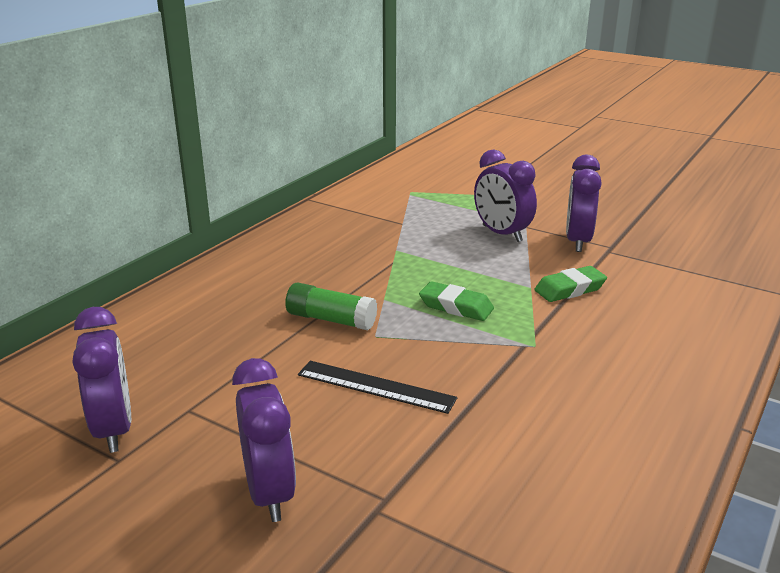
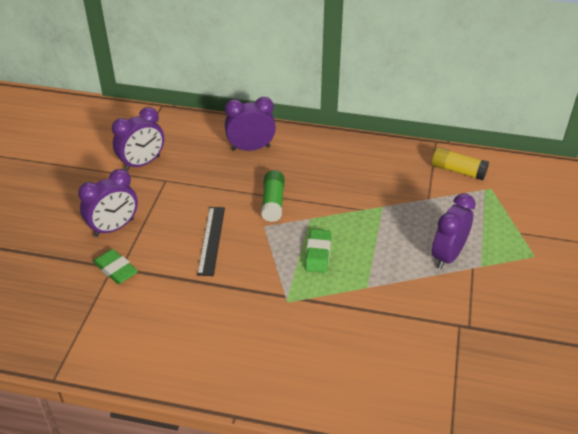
camera: 70 degrees right, 15 degrees up
(369, 199) = (458, 171): none -> yellow glue stick
(569, 289) = (376, 309): green eraser -> green eraser (116, 269)
(577, 241) = (465, 303): purple clock -> purple clock (251, 148)

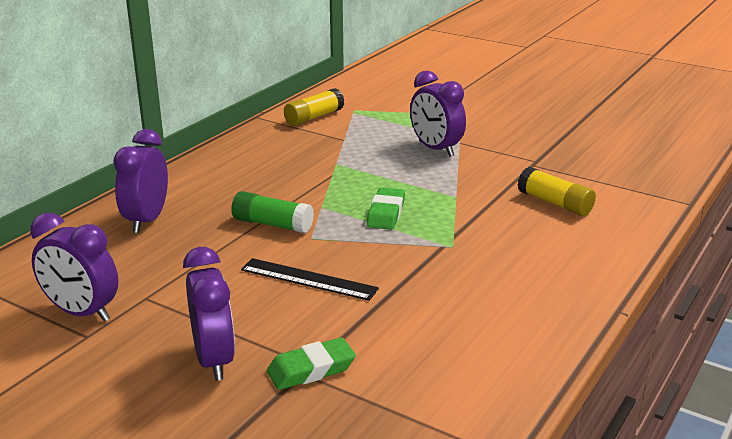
camera: 70 degrees left, 15 degrees down
(142, 163) = (82, 313): purple clock -> purple clock turned 135 degrees clockwise
(318, 254) = (386, 213): green eraser -> green eraser turned 75 degrees clockwise
(391, 352) = (555, 203): none -> yellow glue stick

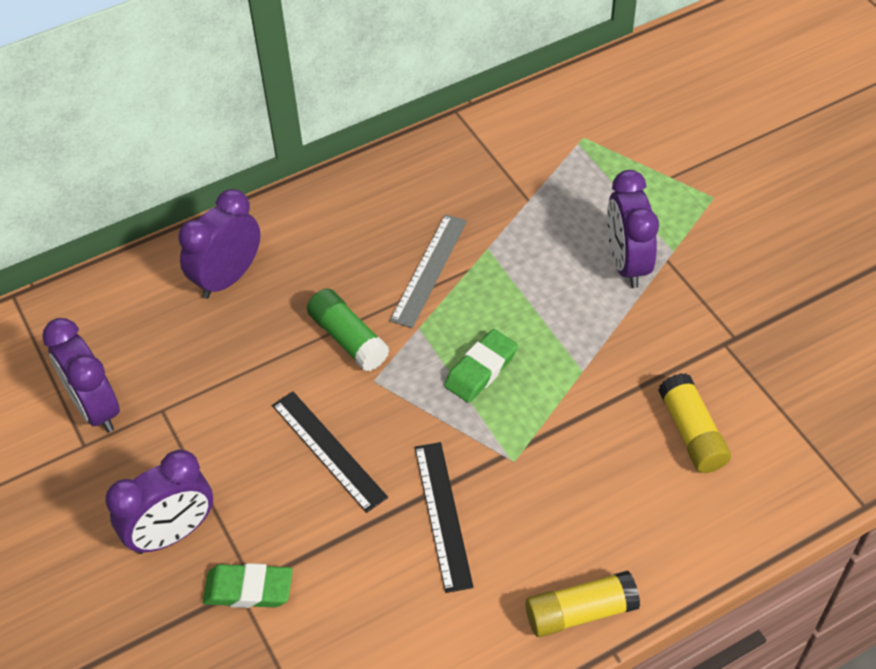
camera: 30 degrees right, 25 degrees up
(214, 360) = (172, 533): purple clock -> purple clock turned 45 degrees clockwise
(303, 181) = (429, 270): none -> grey ruler
(314, 117) = (523, 137): yellow glue stick -> yellow glue stick (580, 612)
(428, 285) = (442, 515): none -> black ruler

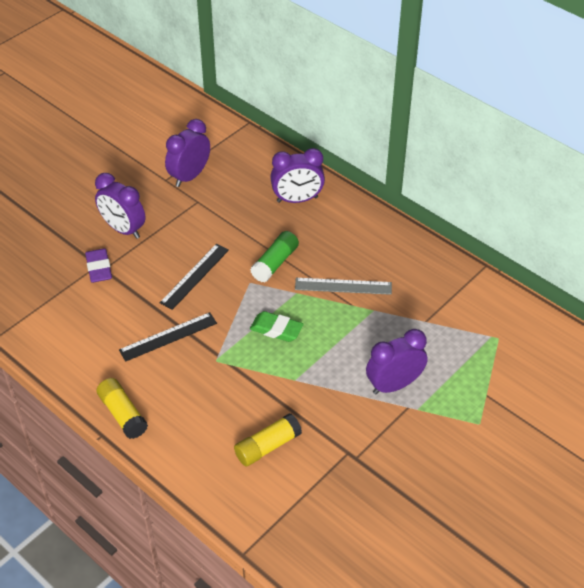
camera: 70 degrees right, 5 degrees down
(228, 278) = (297, 199): purple clock -> purple clock turned 150 degrees clockwise
(248, 589) = (99, 268): green eraser -> purple eraser

